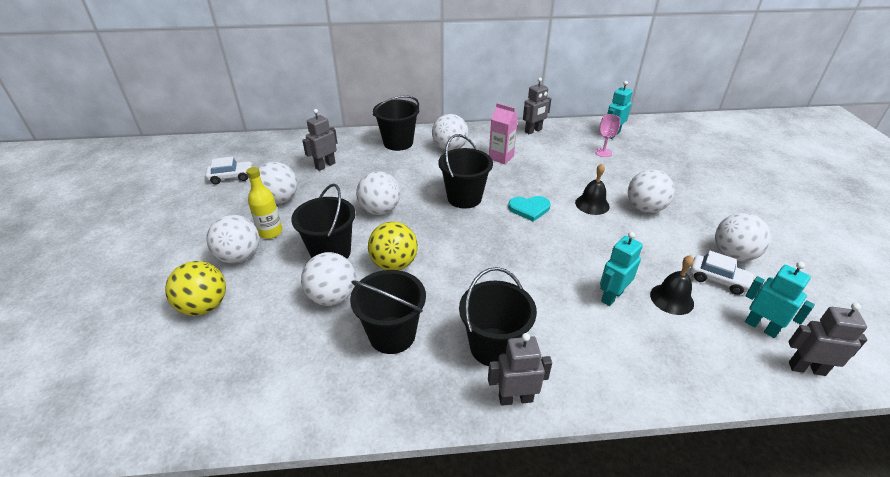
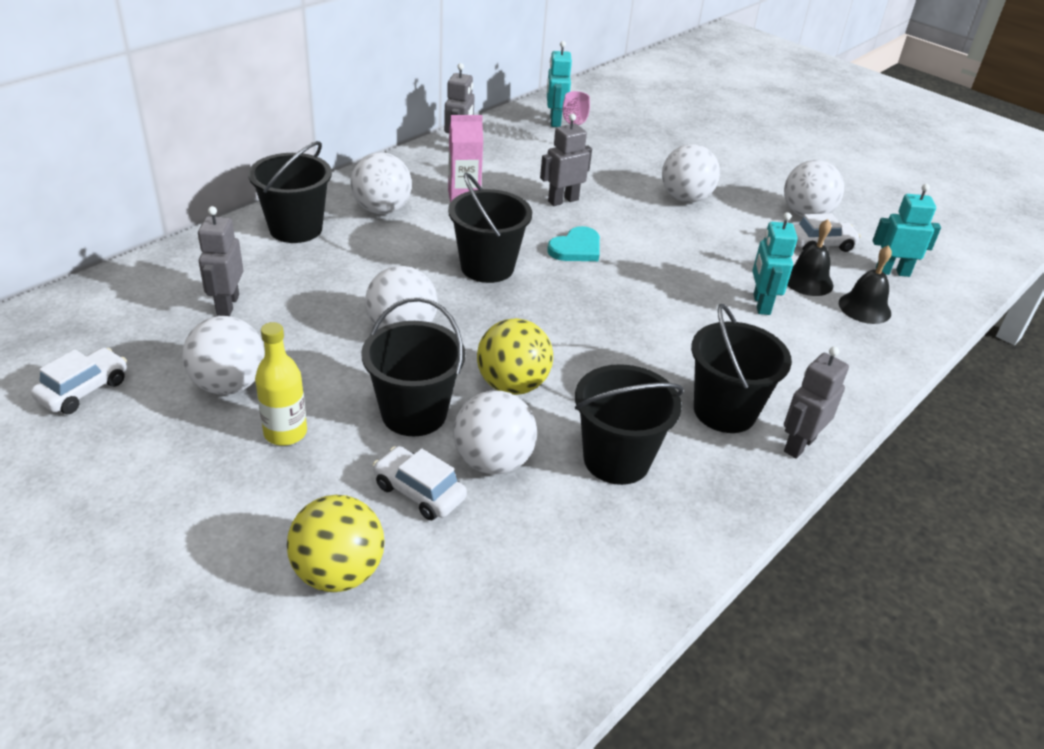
camera: 45 degrees left, 0 degrees up
(239, 257) = (289, 487): white ball -> none
(282, 291) = (419, 492): none -> white car
(592, 204) = (632, 215): black bell -> black bell (864, 308)
(806, 368) = (952, 290): grey robot -> grey robot (563, 200)

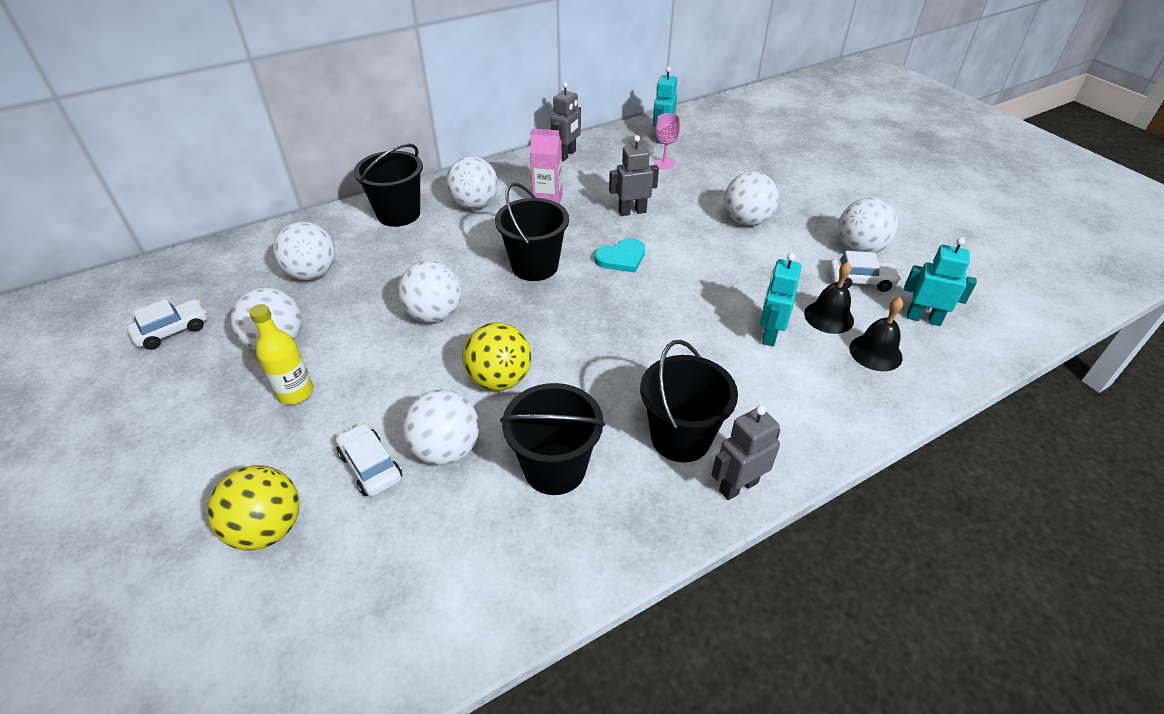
camera: 20 degrees right, 5 degrees up
(227, 305) = (312, 274): grey robot -> white ball
(414, 413) = (404, 392): black bucket -> none

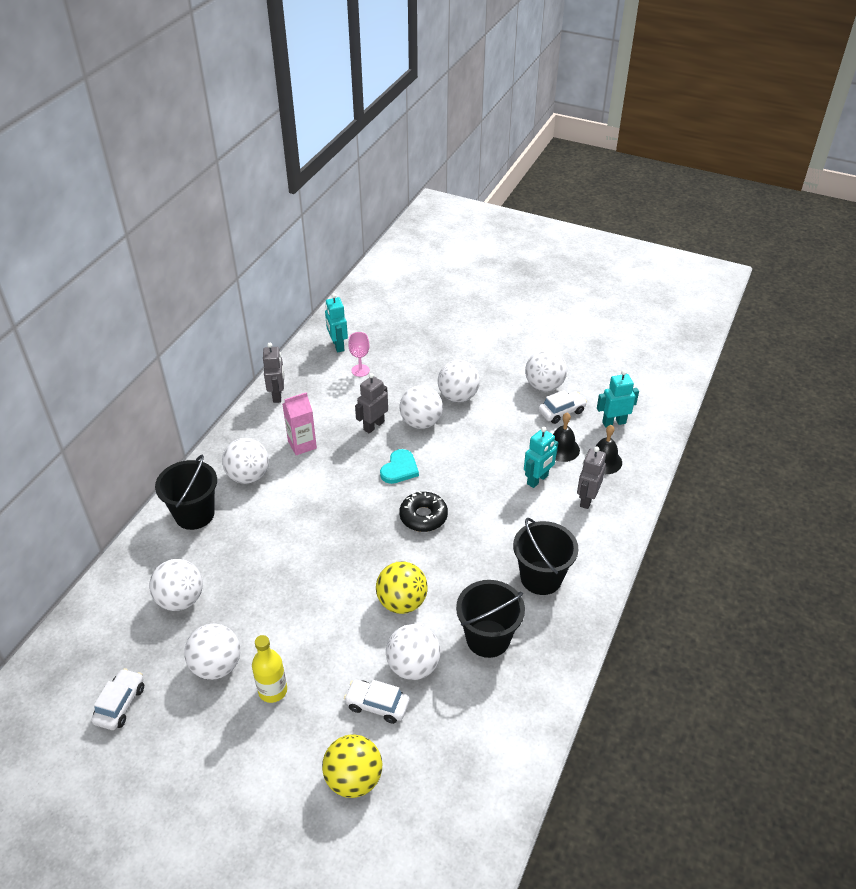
camera: 35 degrees left, 0 degrees up
(434, 314) = (311, 581): white ball -> white ball (421, 422)
(534, 266) = (345, 506): black bucket -> none
(603, 310) = (423, 516): none -> black donut
(738, 486) = (593, 589): grey robot -> grey robot (587, 499)
(769, 334) = (537, 480): turquoise robot -> turquoise robot turned 120 degrees counterclockwise

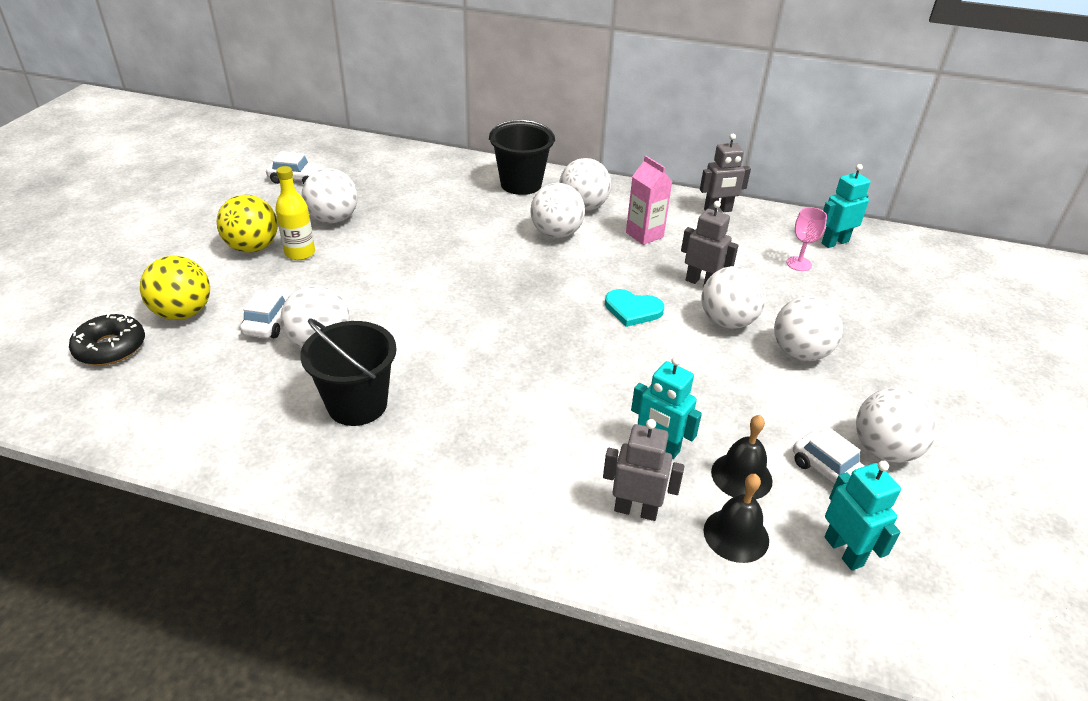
camera: 80 degrees right, 5 degrees down
(180, 600) = (412, 191): white ball -> white ball (556, 234)
(402, 602) = (414, 328): yellow ball -> yellow ball (253, 248)
(423, 516) = (555, 335): black donut -> black donut (110, 348)
(541, 578) = (463, 455): black bucket -> none

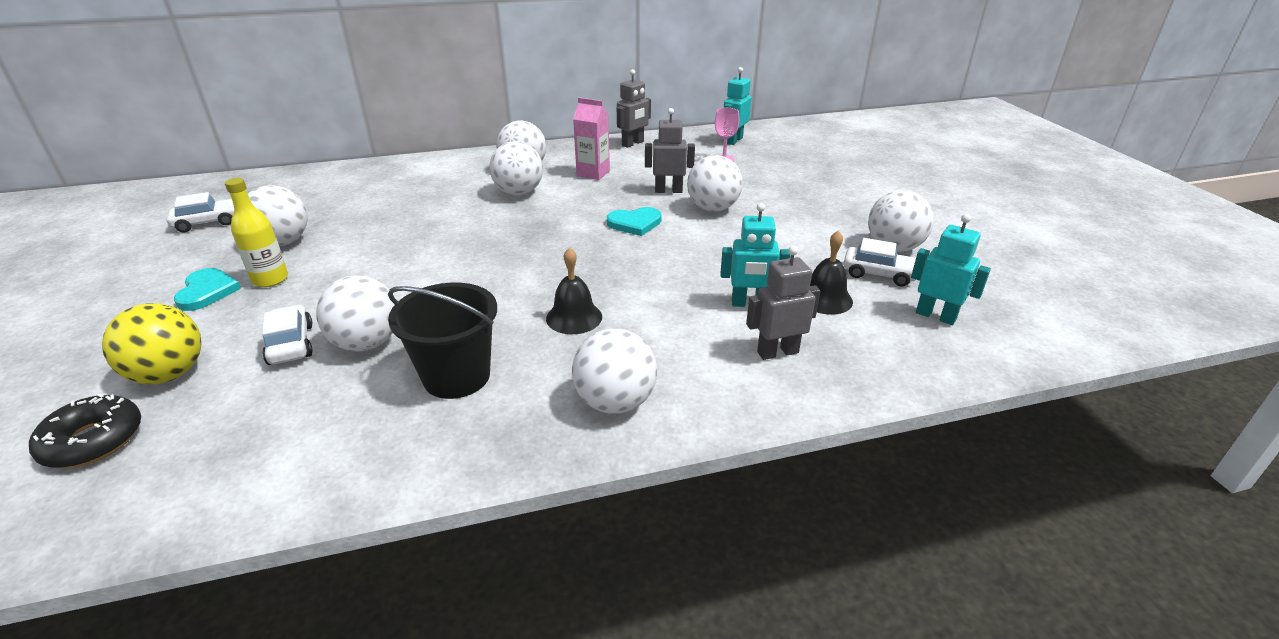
camera: 30 degrees left, 5 degrees down
(253, 248) = (207, 291): yellow ball -> turquoise heart
(521, 184) = (452, 168): black bucket -> none
(736, 535) = (861, 337): black bell -> black bell (574, 317)
(800, 353) = (781, 211): white ball -> white ball (615, 402)

